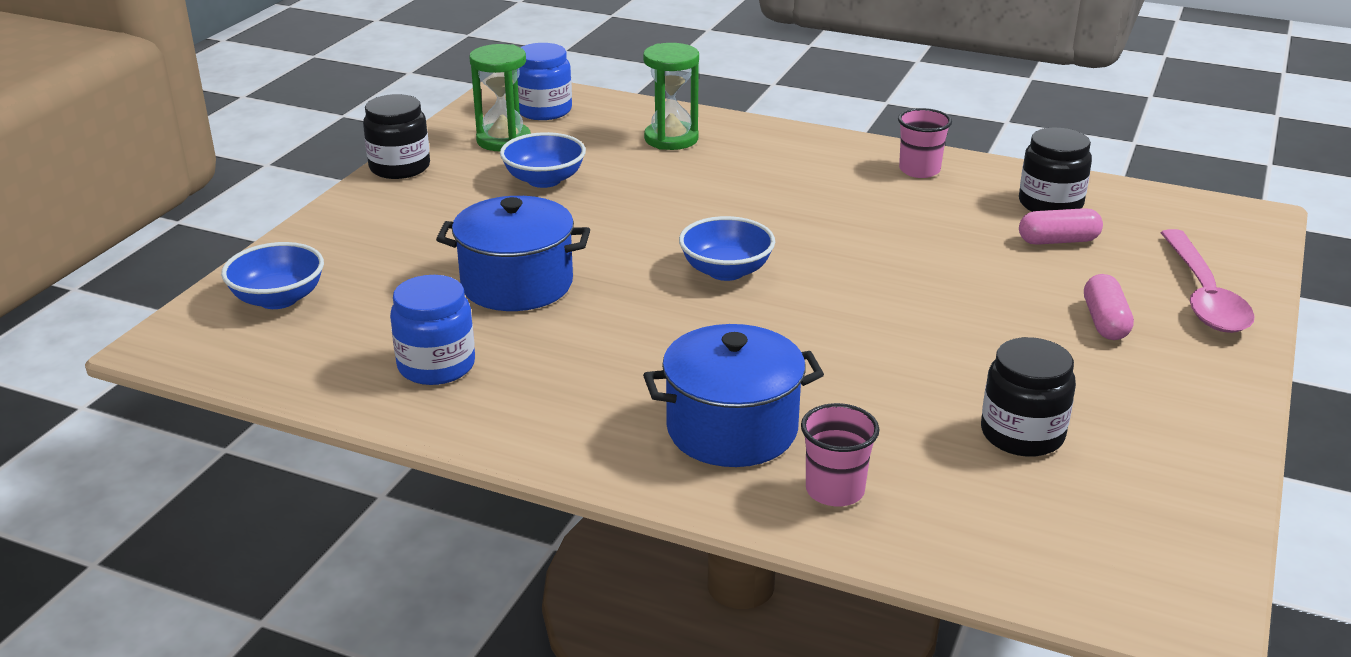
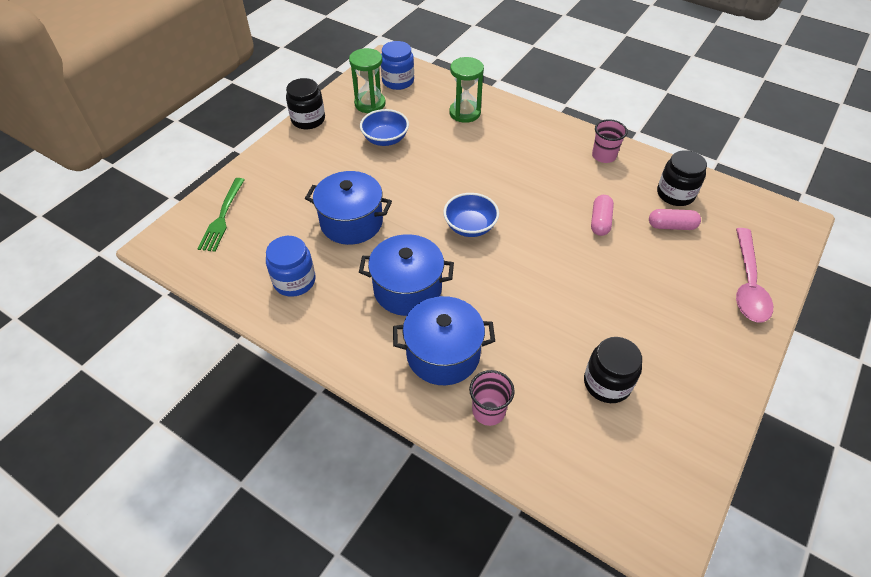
camera: 10 degrees right, 20 degrees up
(278, 299) = (222, 217): blue bowl -> green fork
(643, 356) = (407, 289): none -> blue pot
(1105, 322) = (681, 298): pink capsule -> pink capsule (600, 221)

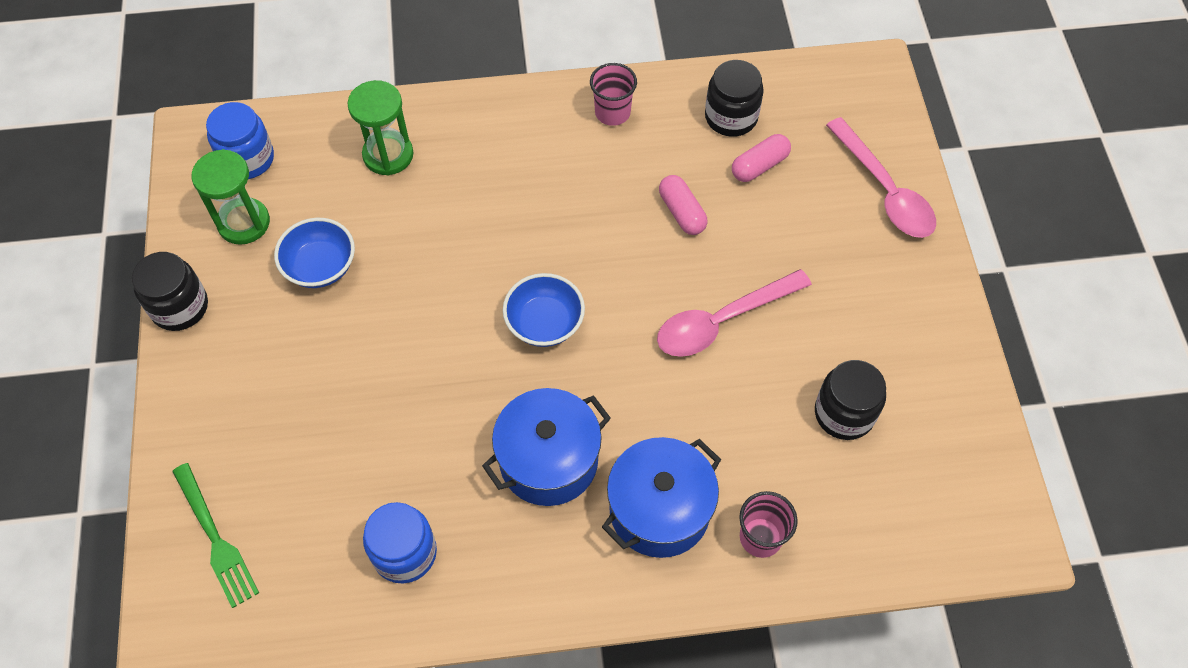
camera: 40 degrees left, 10 degrees up
(351, 222) = (396, 421): blue pot -> none
(573, 286) = (722, 321): none -> pink spoon

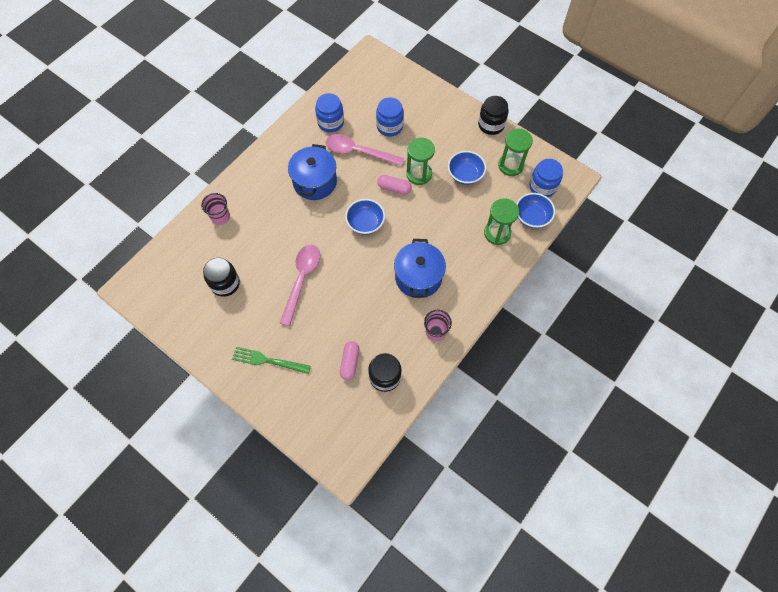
camera: 135 degrees right, 5 degrees up
(216, 539) = (390, 82): green fork -> green fork (268, 361)
(317, 135) = (532, 217): none -> blue bowl
(323, 450) = (389, 126): none -> blue jar
(381, 327) = (419, 174): none -> green hourglass
(659, 510) = (262, 197): blue pot -> blue pot (418, 277)
(682, 212) = (360, 311): pink capsule -> pink capsule (394, 188)
(884, 190) = (286, 399): pink spoon -> pink spoon (359, 152)

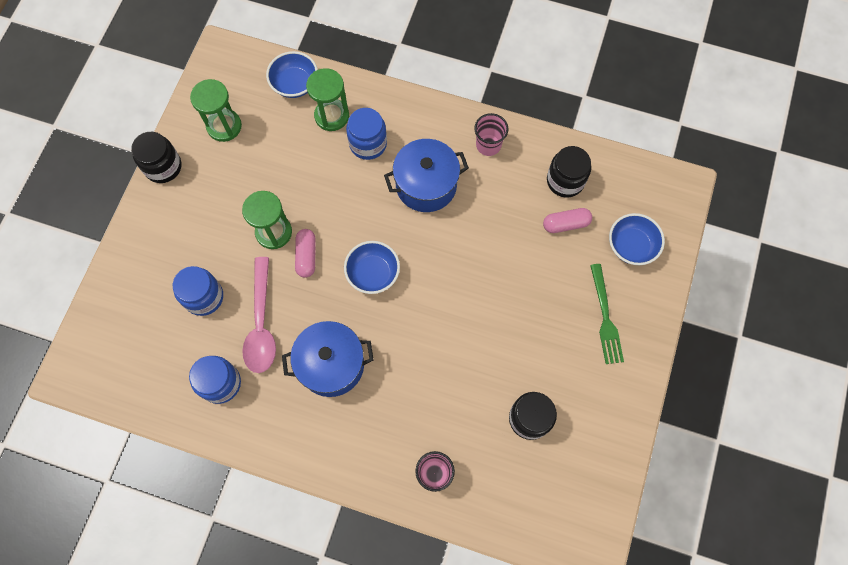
camera: 110 degrees left, 5 degrees up
(302, 280) = (484, 321): pink spoon -> none
(465, 175) = (256, 175): blue bowl -> blue bowl (631, 246)
(542, 186) = (245, 83): blue jar -> blue jar (368, 143)

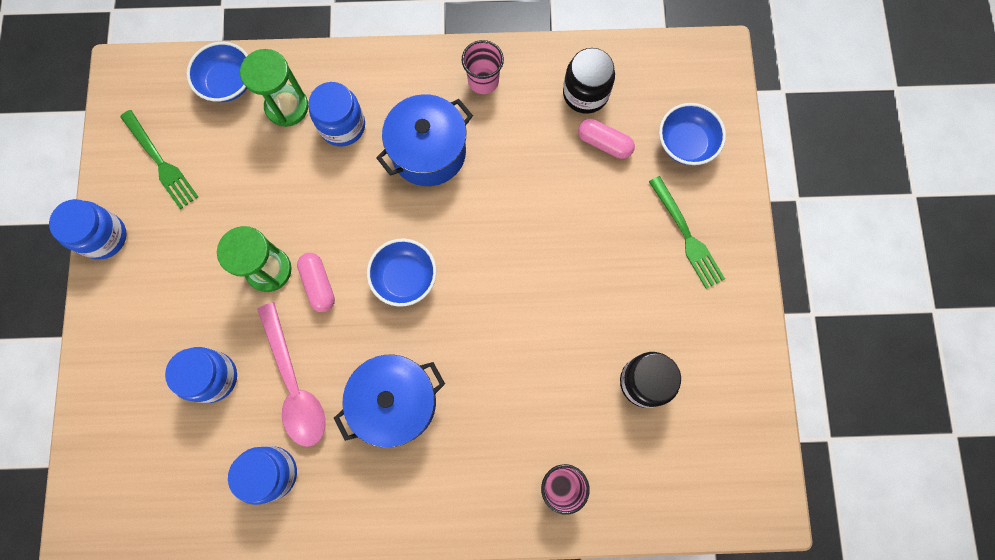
camera: 20 degrees left, 5 degrees up
(163, 167) = (103, 237): black jar -> blue jar
(224, 126) = (161, 162): green hourglass -> green fork
(566, 224) = (604, 143): pink capsule -> pink capsule turned 60 degrees clockwise

